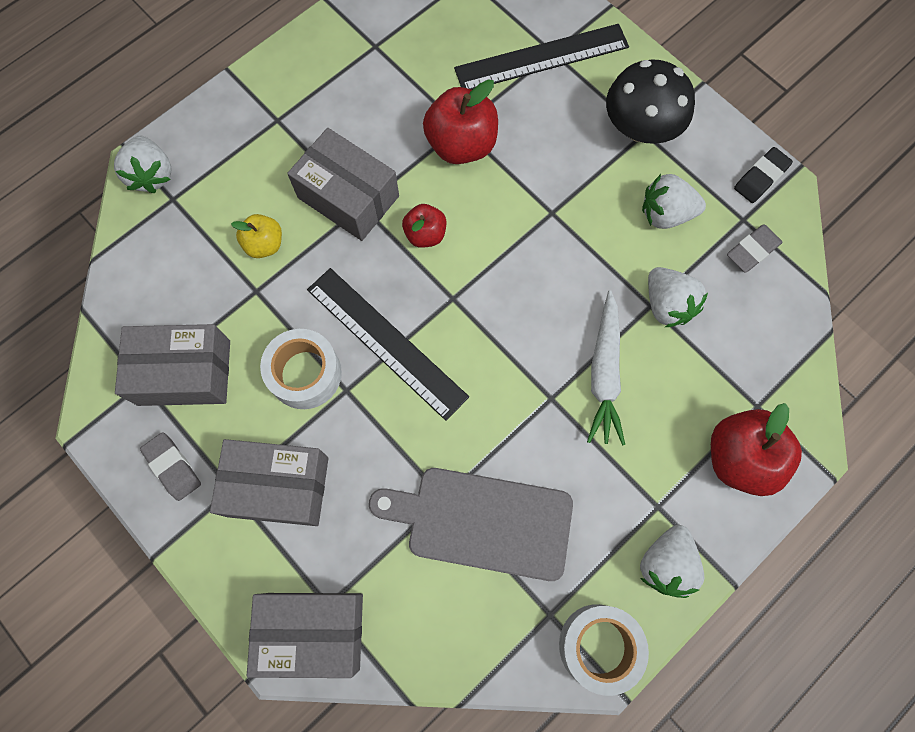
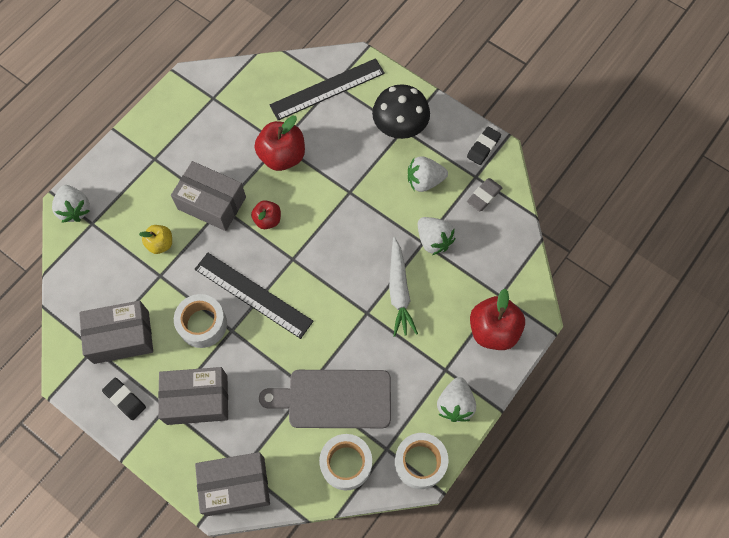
camera: 10 degrees left, 5 degrees down
(173, 467) = (125, 399): grey eraser -> black eraser
(485, 627) = (346, 463): none -> white tape

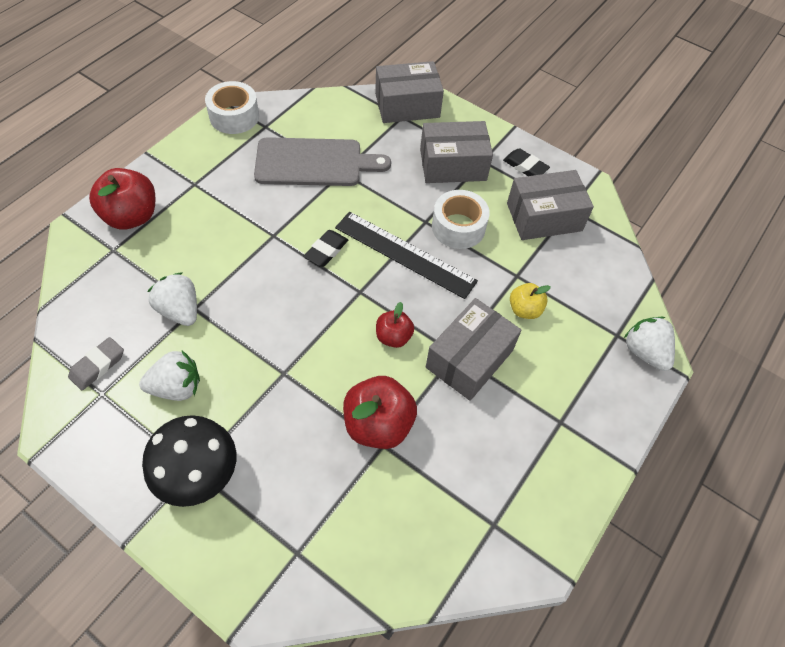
camera: 175 degrees right, 10 degrees down
(211, 203) = (469, 359): grey box -> grey box turned 75 degrees counterclockwise
(327, 89) = (309, 542): black ruler -> none
(346, 463) = (305, 117): white tape -> none
(399, 291) = (233, 255): white carrot -> none
(455, 404) = (190, 156): white strawberry -> none
(483, 147) = (77, 438): black eraser -> black eraser (326, 251)

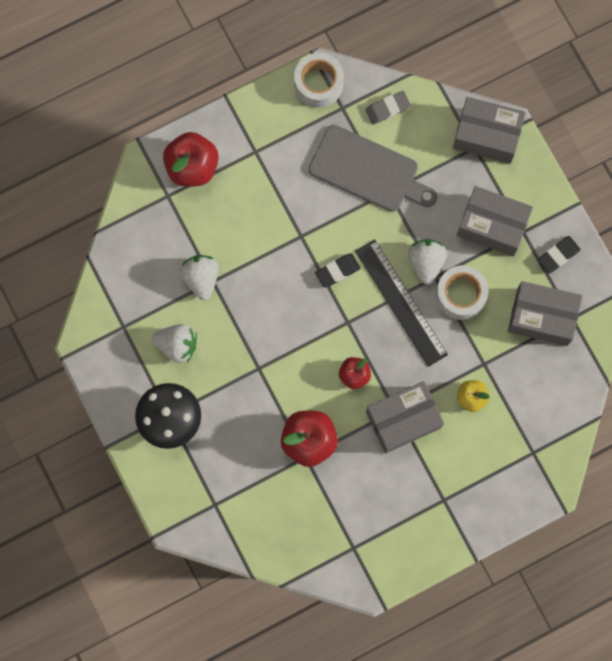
camera: 30 degrees right, 20 degrees up
(98, 366) = (127, 302): grey eraser -> grey eraser (387, 109)
(525, 166) = (558, 255): black eraser -> black eraser turned 75 degrees clockwise
(645, 352) = (545, 476): white strawberry -> white strawberry (426, 263)

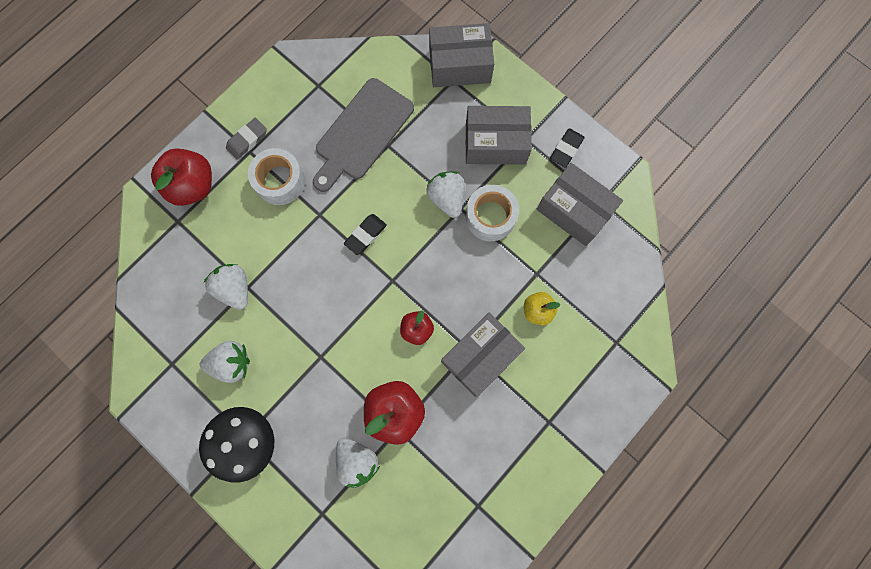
camera: 20 degrees left, 0 degrees up
(261, 471) = (357, 460): none -> white strawberry
(318, 84) = (288, 71): white tape -> white tape (280, 181)
(368, 171) = (362, 133): grey cutting board -> grey cutting board turned 120 degrees clockwise
(387, 109) = (360, 72): grey eraser -> grey eraser (247, 140)
(401, 302) = (436, 244): black ruler -> none
(542, 317) = (574, 210): grey box -> grey box turned 45 degrees clockwise

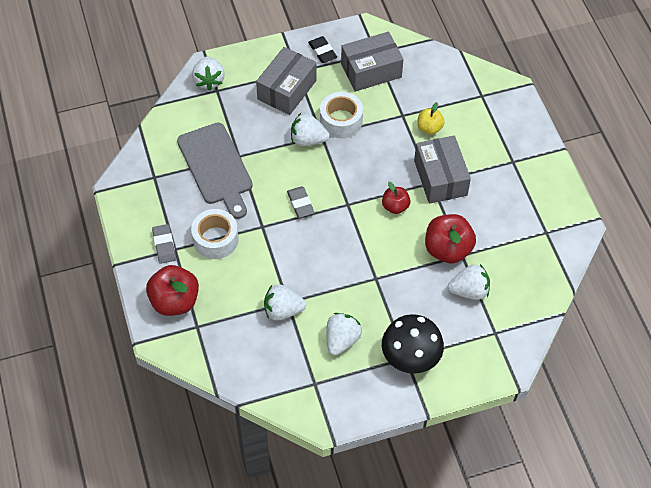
camera: 60 degrees left, 20 degrees down
(365, 235) = (300, 204): black eraser -> grey eraser
(460, 65) = (209, 80): grey box -> white strawberry

